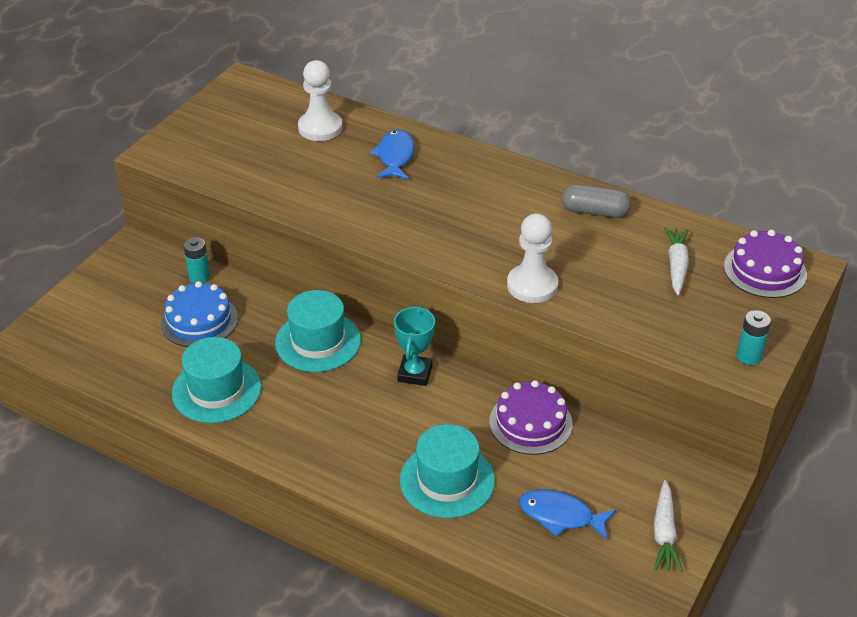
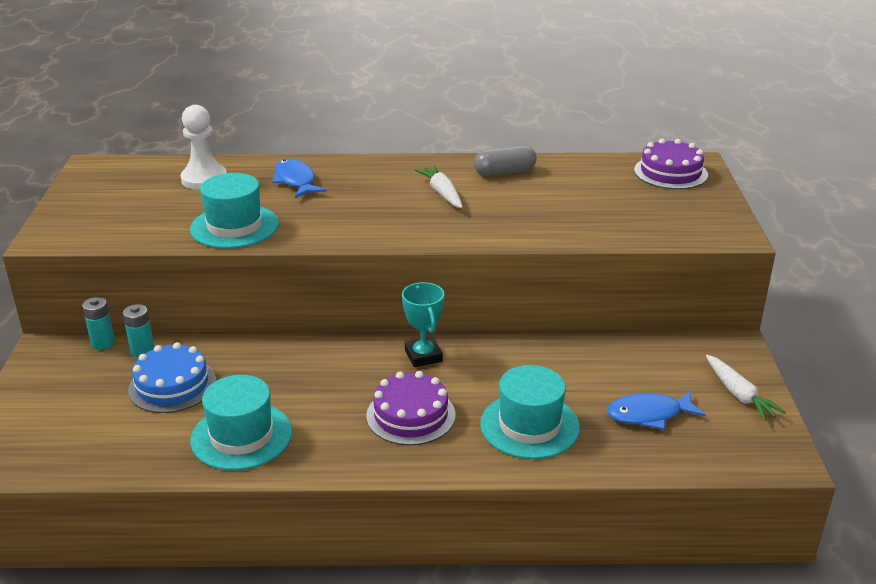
camera: 30 degrees left, 10 degrees down
(318, 341) = (310, 362): turquoise hat -> turquoise hat (234, 226)
(530, 422) = (557, 357): purple cake -> purple cake (410, 415)
(532, 285) = (507, 232): white pawn -> none
(676, 266) = (605, 188): white carrot -> white carrot (442, 193)
(749, 356) = (721, 226): turquoise battery -> turquoise battery (103, 343)

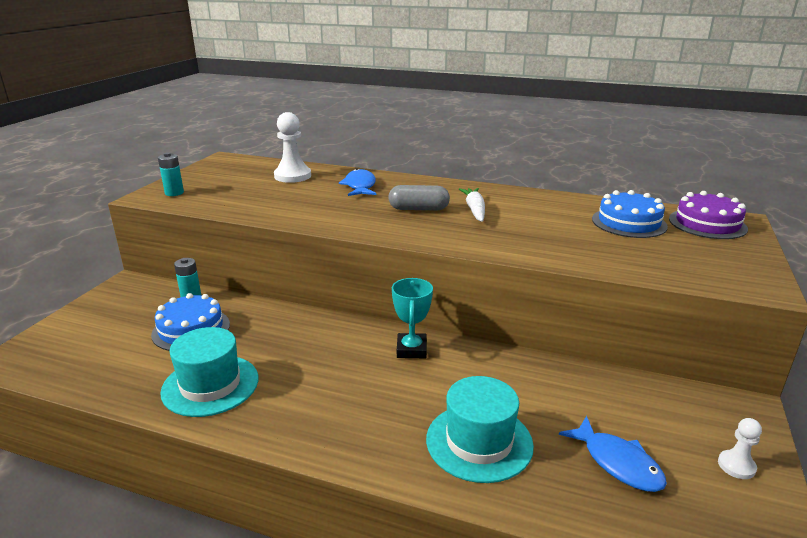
camera: 20 degrees right, 5 degrees down
(103, 343) = (169, 287): turquoise battery -> turquoise battery (174, 193)
(234, 226) = (286, 209): turquoise hat -> none
(410, 415) = (368, 402): purple cake -> none
(504, 172) = (541, 202): grey capsule -> grey capsule (418, 209)
(599, 183) = (629, 222): none -> blue cake
(649, 414) = (617, 463): blue fish -> blue fish turned 135 degrees counterclockwise
(739, 394) = (736, 466): white carrot -> white pawn

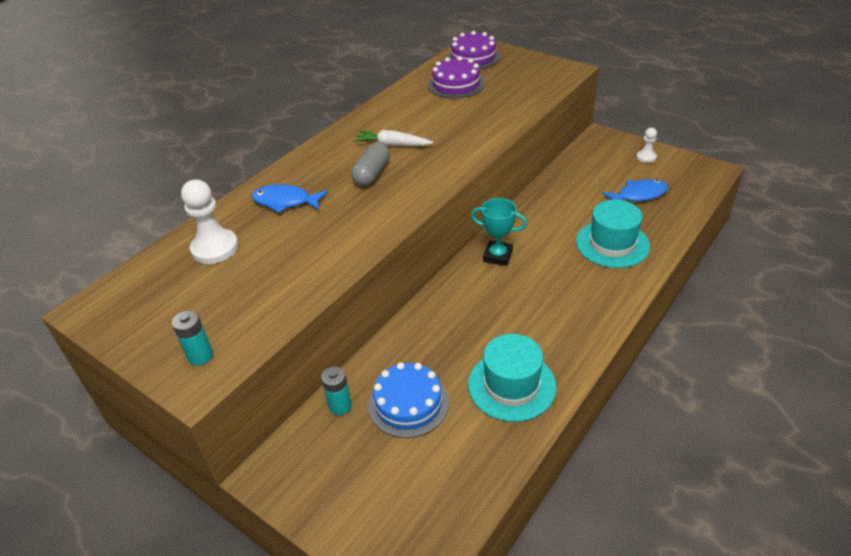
camera: 70 degrees left, 15 degrees up
(629, 222) = (456, 84): blue cake -> purple cake

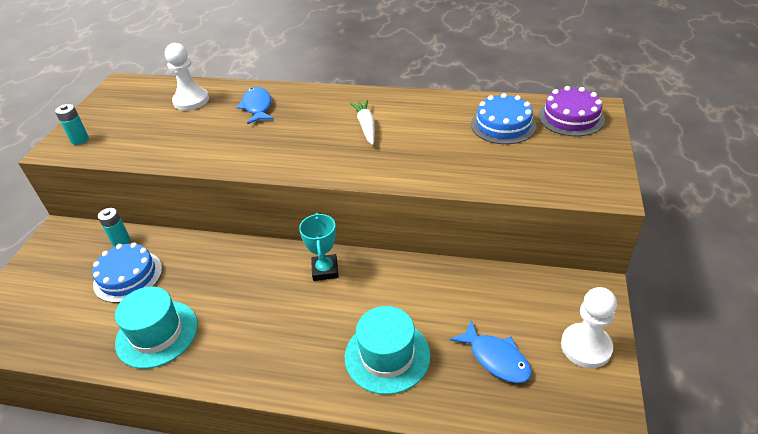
camera: 65 degrees right, 0 degrees up
(372, 174) = (315, 132): grey capsule -> none
(456, 84) = (503, 125): purple cake -> blue cake
(646, 157) = (586, 347): white pawn -> white pawn, size x1.84

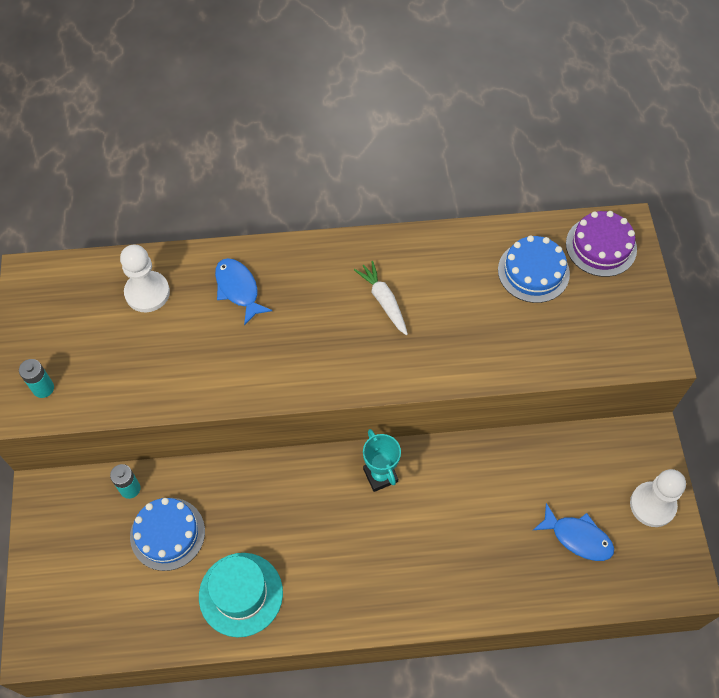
camera: 20 degrees left, 20 degrees up
(387, 356) = (479, 560): turquoise hat -> none

